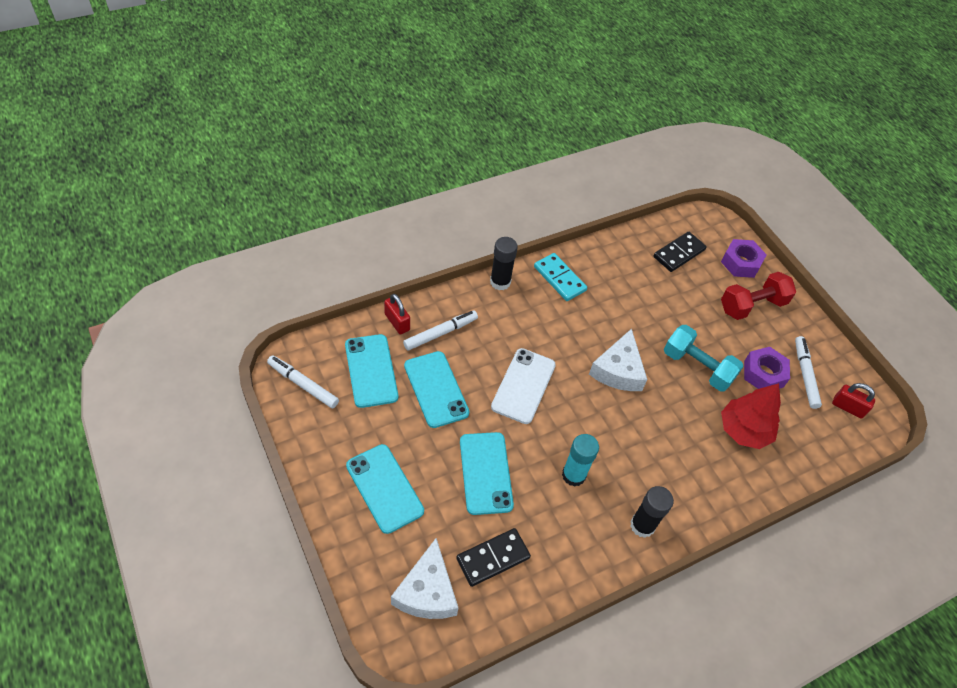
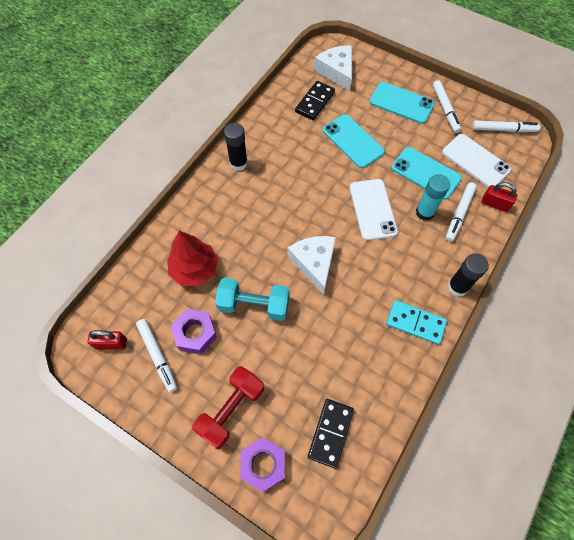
camera: 155 degrees right, 10 degrees up
(341, 447) = (445, 109): none -> white marker
(371, 370) = (475, 161): turquoise phone -> white phone
(573, 475) = (299, 169): turquoise glue stick -> turquoise glue stick (425, 212)

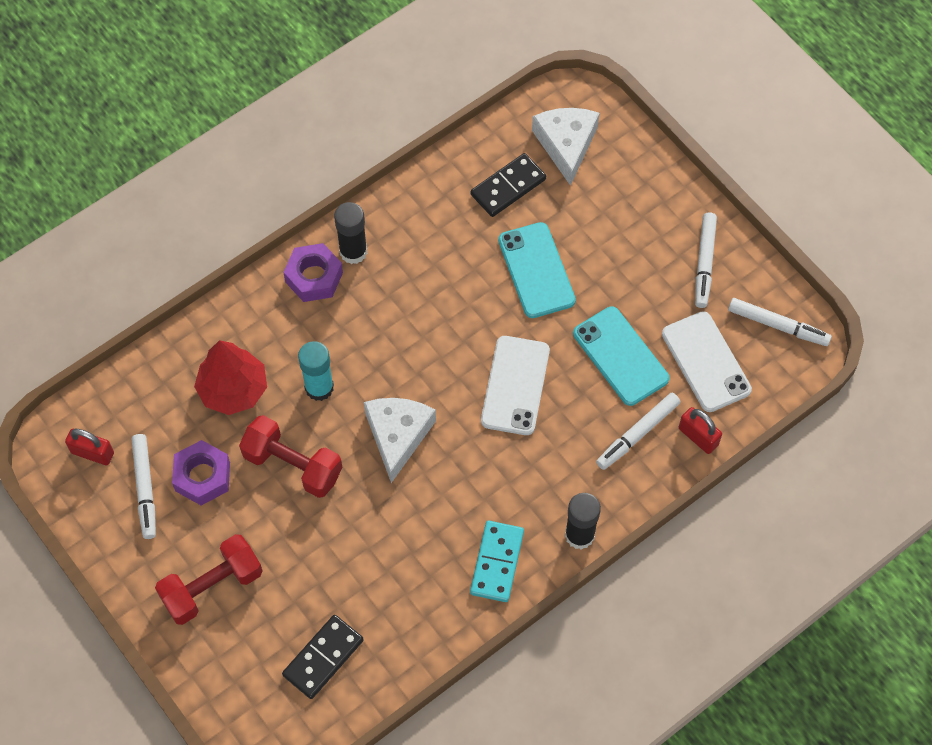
camera: 20 degrees right, 0 degrees up
(254, 305) = (292, 465): turquoise dumbbell -> red dumbbell
(263, 465) = (226, 664): purple nut -> purple nut (314, 277)
(401, 103) = (641, 231): turquoise phone -> none
(415, 323) = (497, 562): turquoise domino -> turquoise domino turned 60 degrees clockwise
(425, 212) = (588, 415): turquoise glue stick -> turquoise glue stick (319, 387)

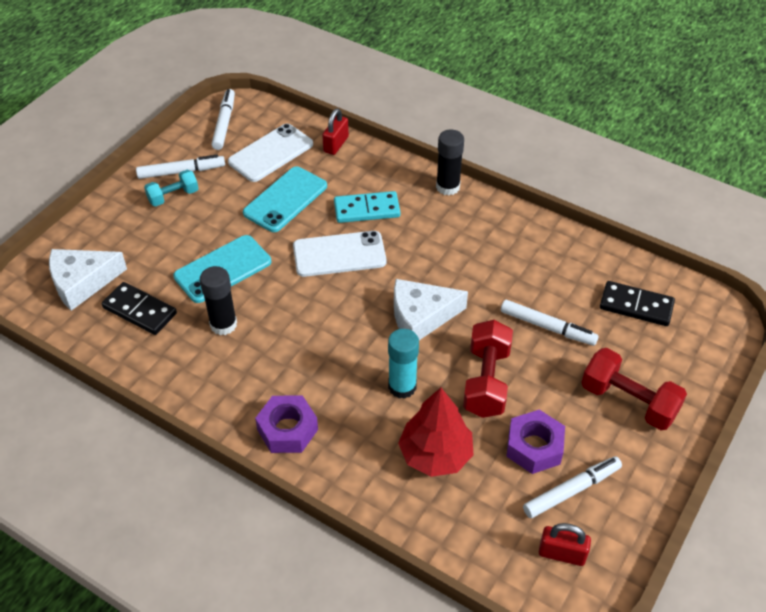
camera: 110 degrees left, 15 degrees down
(92, 453) = (562, 554): red padlock -> red padlock turned 75 degrees counterclockwise
(353, 251) = (247, 407): black glue stick -> black glue stick (223, 324)
(497, 562) = (496, 226): turquoise domino -> turquoise domino (367, 209)
(637, 434) = (349, 175): white marker -> white marker (547, 327)
(665, 247) = (173, 196): none -> turquoise dumbbell

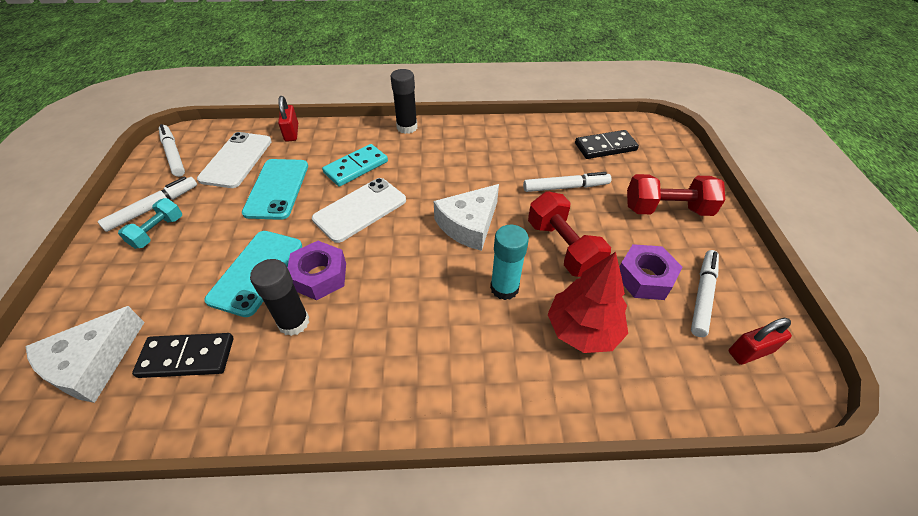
camera: 35 degrees left, 0 degrees up
(287, 430) = (437, 388): purple nut -> purple nut (319, 276)

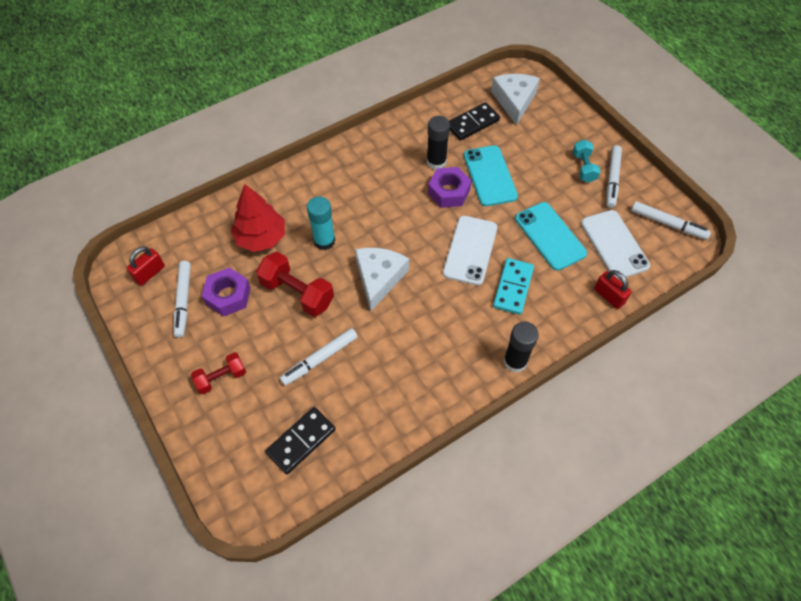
camera: 150 degrees right, 10 degrees up
(667, 209) = (221, 378): red dumbbell -> red dumbbell, size x0.62

